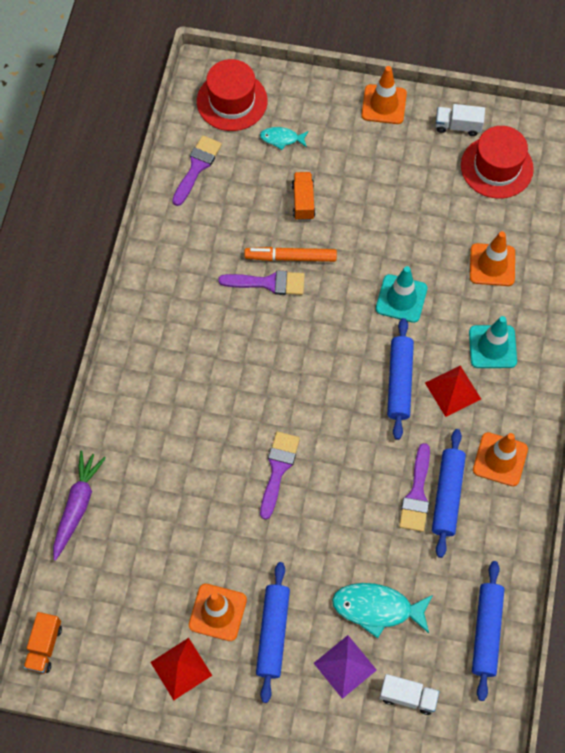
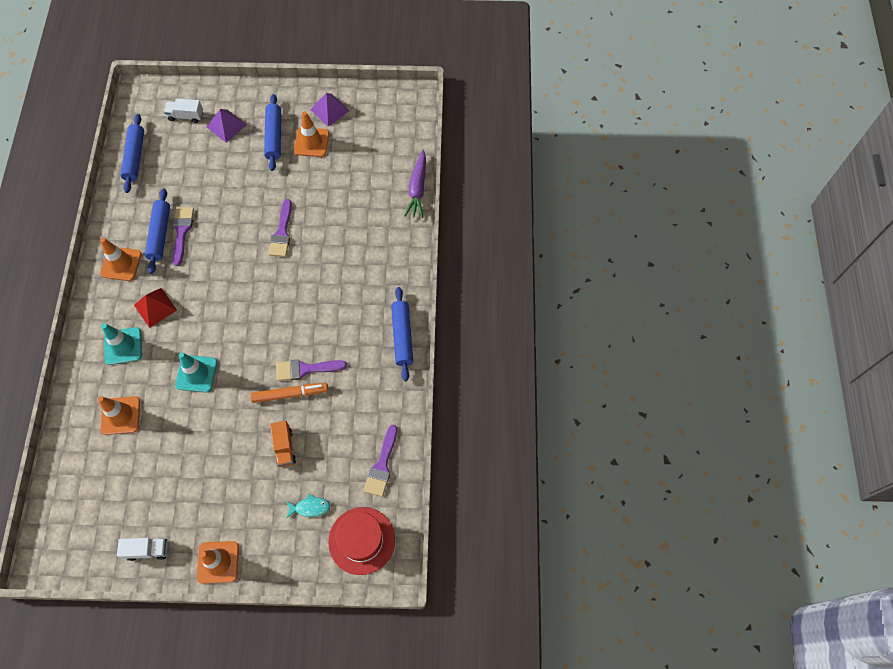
camera: 170 degrees right, 0 degrees up
(44, 646) = (417, 109): orange truck -> none
(181, 668) = (329, 110): red pyramid -> purple pyramid
(377, 608) = (207, 159): turquoise fish -> none
(399, 382) = (196, 307): blue rolling pin -> blue rolling pin (402, 336)
(496, 167) = (112, 511): red hat -> none

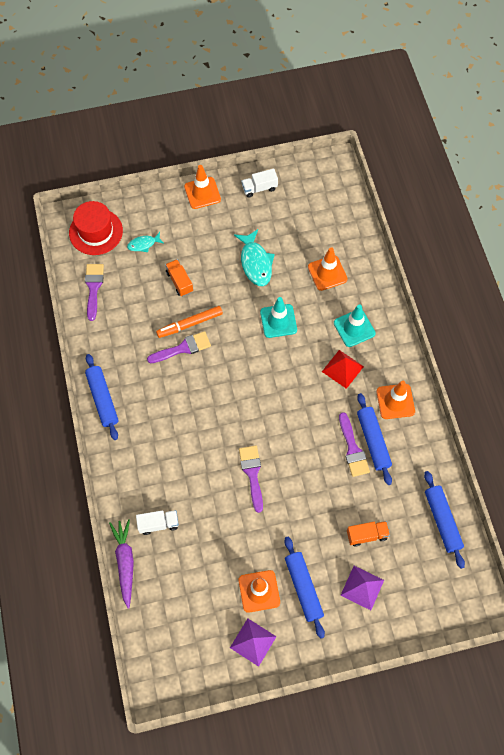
camera: 165 degrees right, 0 degrees up
(186, 116) = (413, 588): white truck -> white truck (158, 524)
(192, 449) = (255, 262): none -> turquoise fish
(204, 161) = (367, 535): none -> orange truck

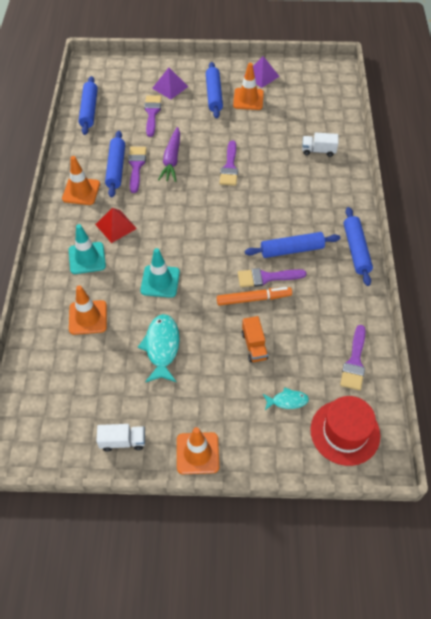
camera: 165 degrees left, 10 degrees down
(125, 562) = (350, 133): purple carrot -> purple carrot (172, 159)
(165, 384) = (291, 250): none -> blue rolling pin
(367, 535) = (152, 113): orange truck -> purple brush

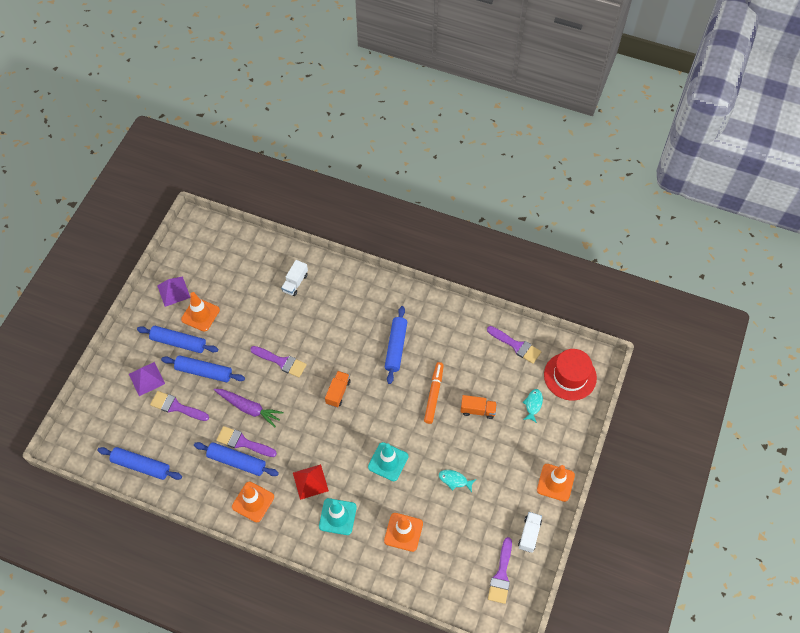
camera: 70 degrees left, 5 degrees up
(162, 347) = (455, 480): turquoise fish -> turquoise fish, size x0.56
(218, 218) = (338, 392): none -> orange truck
(266, 277) = (416, 377): purple brush -> purple brush (501, 575)
(356, 250) = (415, 300): blue rolling pin -> blue rolling pin (204, 371)

